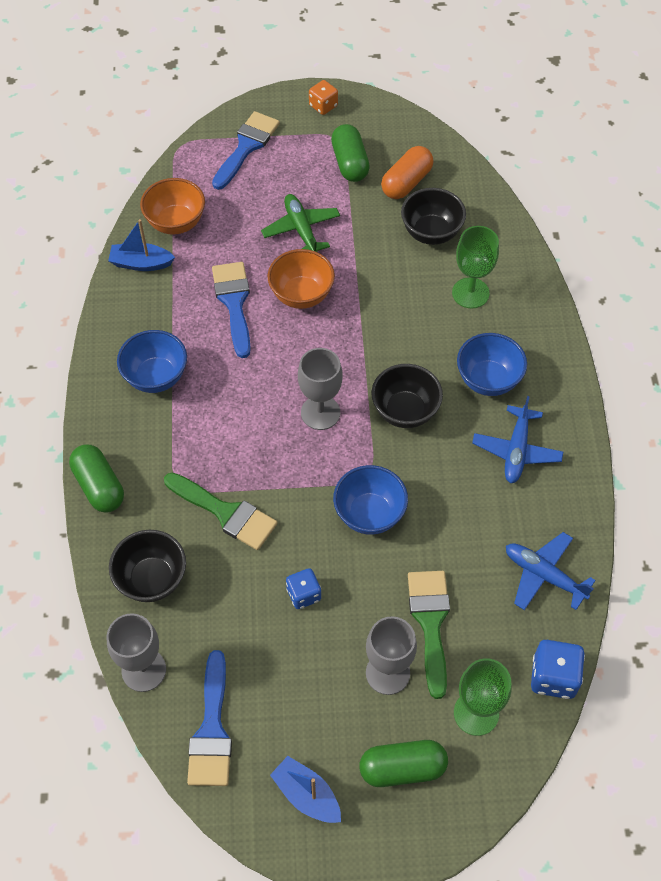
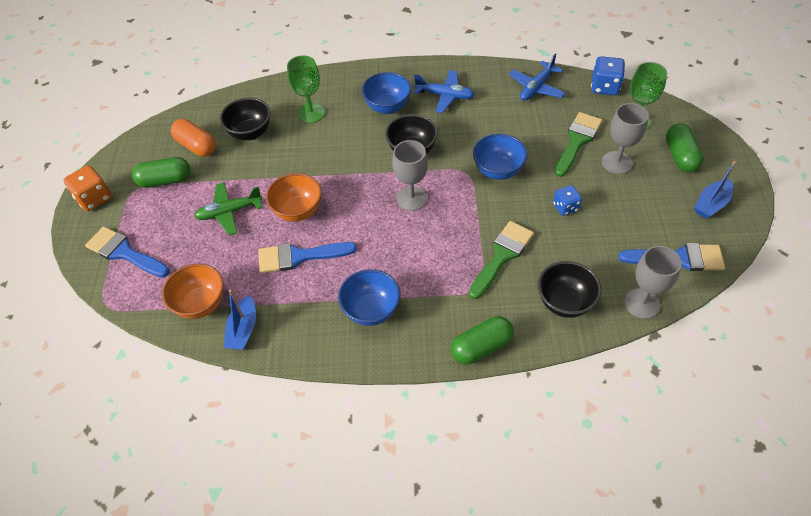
camera: 85 degrees left, 5 degrees down
(323, 106) = (94, 198): orange dice -> orange dice, size x1.51
(430, 623) = (577, 141): green brush -> green brush turned 120 degrees clockwise

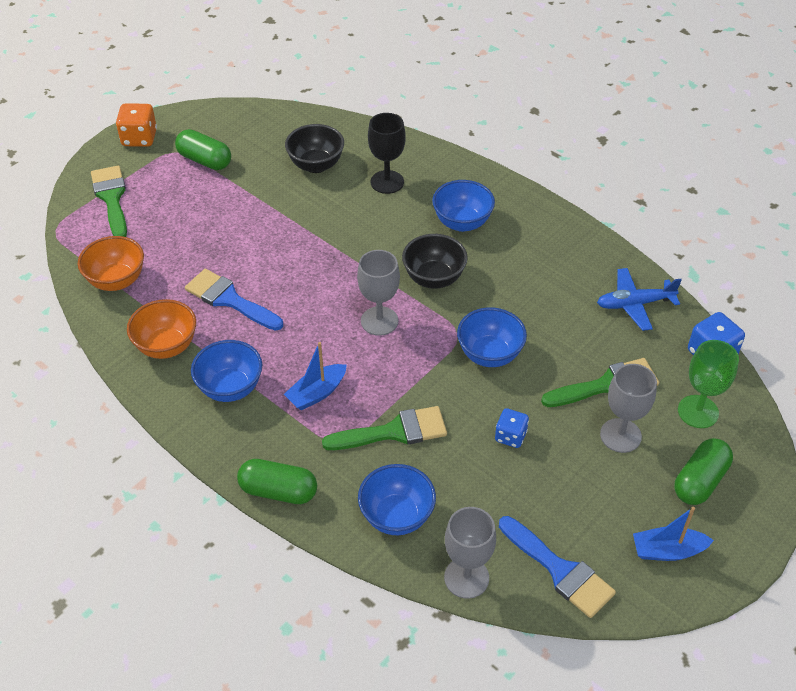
camera: 40 degrees right, 5 degrees down
(124, 252) = (111, 198): blue brush -> green brush
(196, 146) = (261, 147): orange capsule -> none
(229, 212) = (221, 222): green plane -> none
(243, 330) = (122, 325): blue boat -> blue boat (317, 393)
(298, 211) = (273, 261): orange bowl -> orange bowl (167, 346)
(311, 113) = (387, 182): green goblet -> black goblet
(445, 95) = (530, 249): blue plane -> none
(564, 302) = (397, 516): black bowl -> blue bowl

